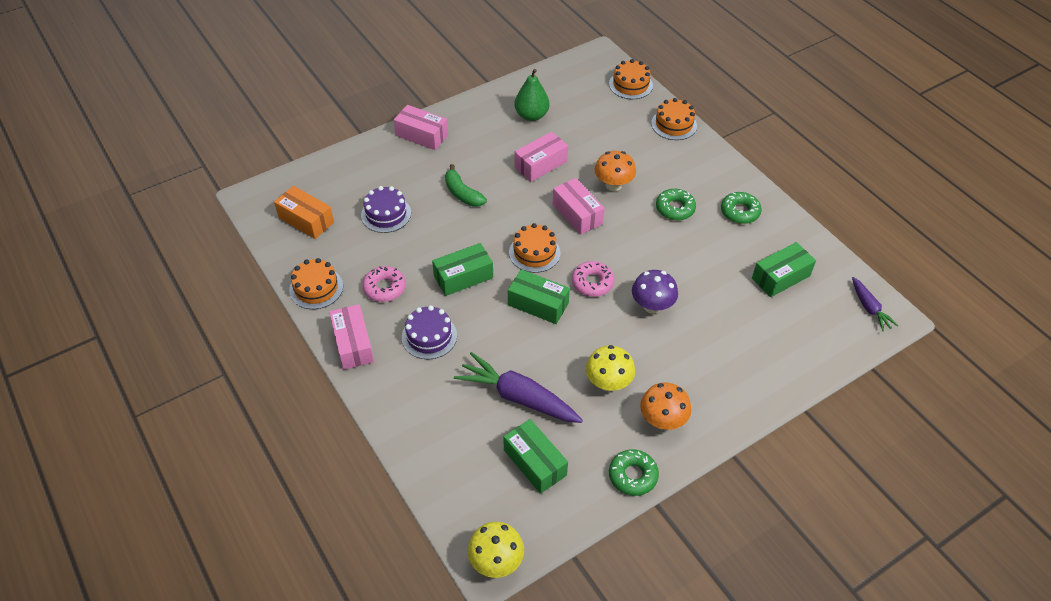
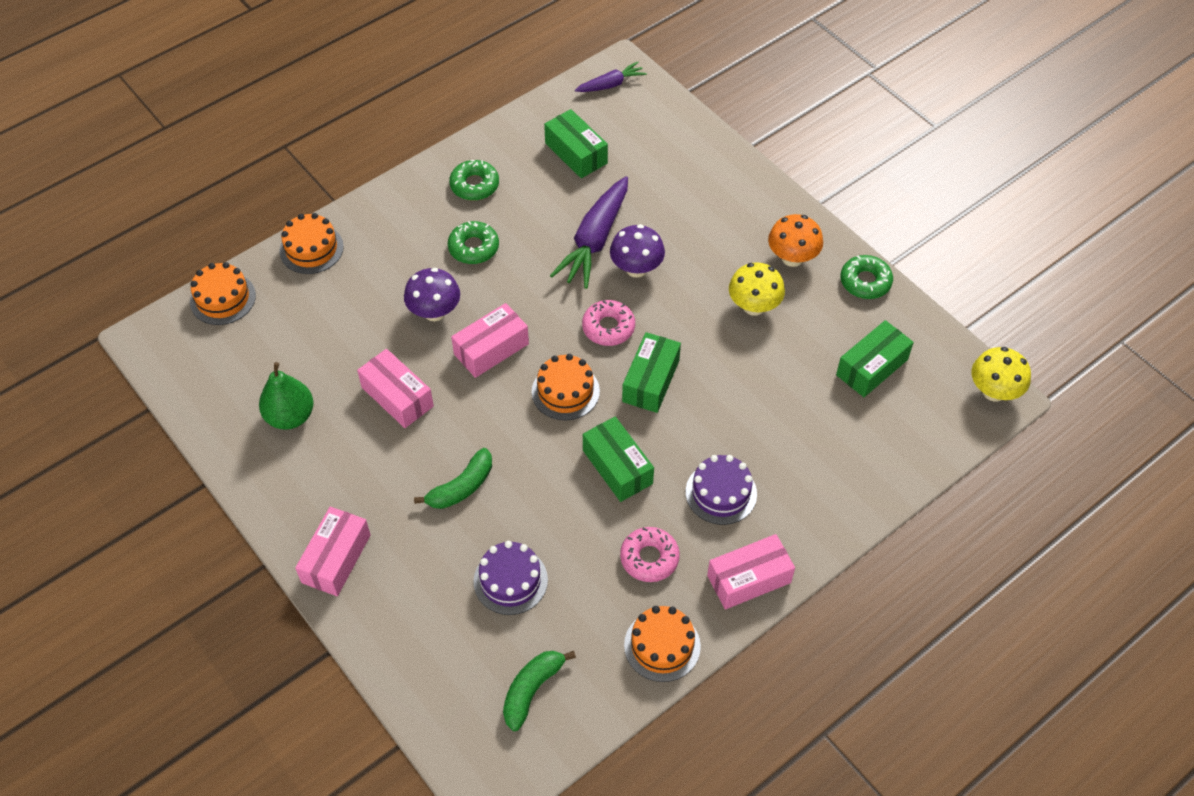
camera: 95 degrees left, 5 degrees up
(306, 220) = (532, 690): orange box -> green banana
(518, 397) = (791, 389): purple carrot -> purple carrot (594, 240)
(613, 185) = (434, 312): orange mushroom -> purple mushroom

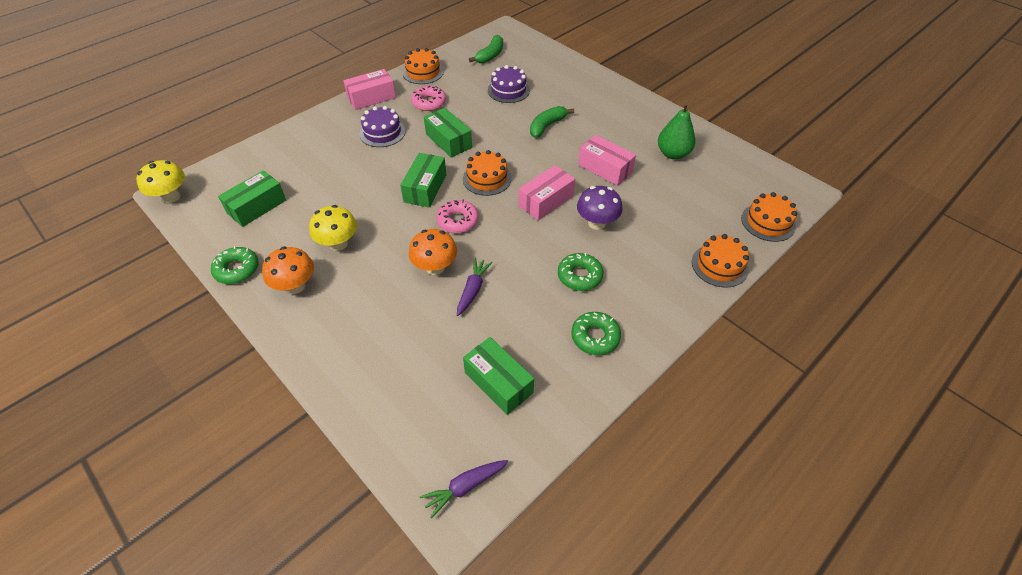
camera: 175 degrees right, 5 degrees down
(336, 559) = (610, 93): pink box -> none
(594, 240) = (473, 290): purple carrot -> purple carrot, size x0.55
(636, 268) = (435, 267): purple mushroom -> orange mushroom

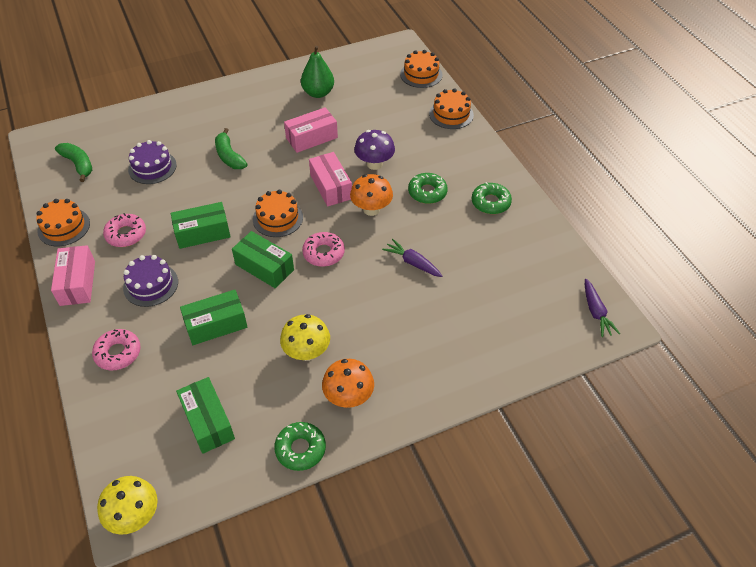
camera: 70 degrees left, 0 degrees up
(311, 139) = (118, 353): none -> pink donut
(435, 267) = (375, 283): orange mushroom -> orange mushroom (371, 209)
(498, 382) = (513, 270): green box -> green box (216, 324)

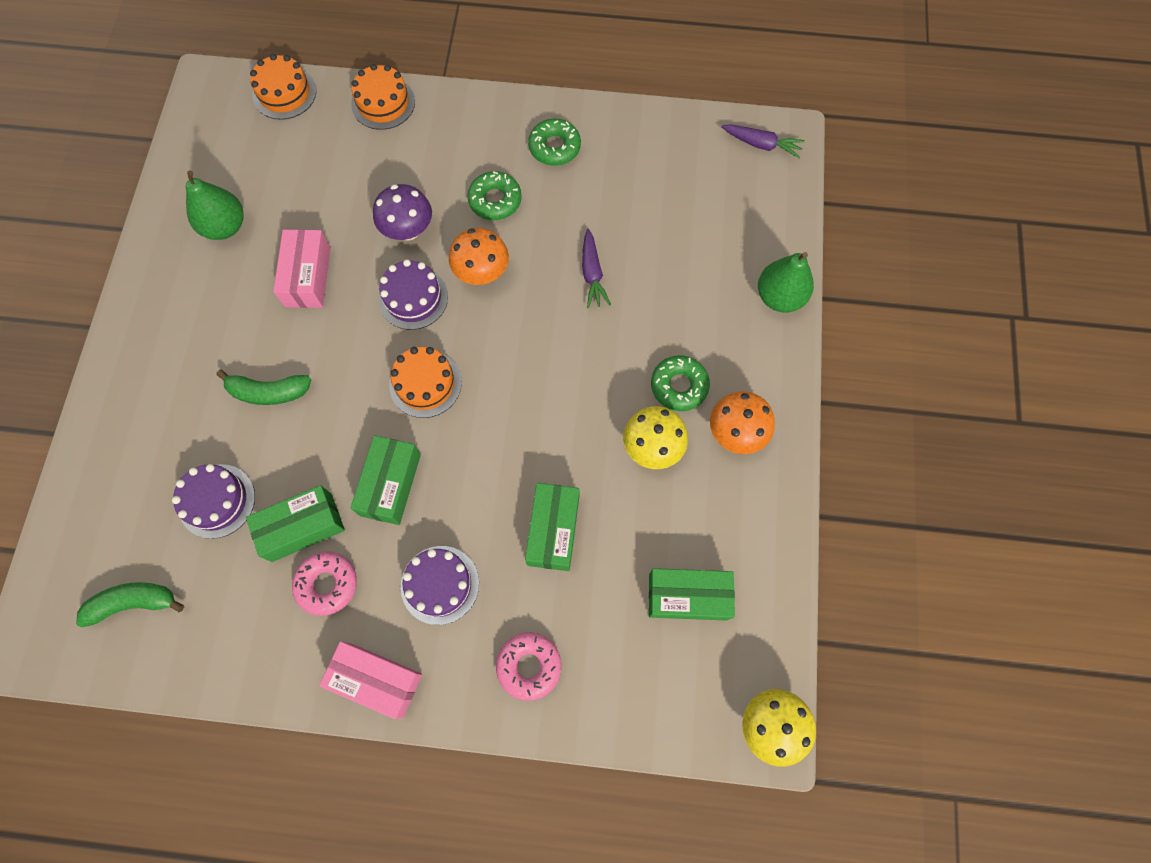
camera: 60 degrees left, 20 degrees up
(64, 227) = (254, 666): orange cake -> none
(264, 267) = (497, 436): green box -> green box (302, 527)
(300, 449) = (774, 513): green donut -> green donut (679, 386)
(323, 253) = (517, 359): pink donut -> none
(331, 187) = (413, 298): pink box -> purple cake
(413, 263) = (592, 273): purple carrot -> purple carrot turned 75 degrees counterclockwise
(477, 378) = (779, 297): none -> green pear

